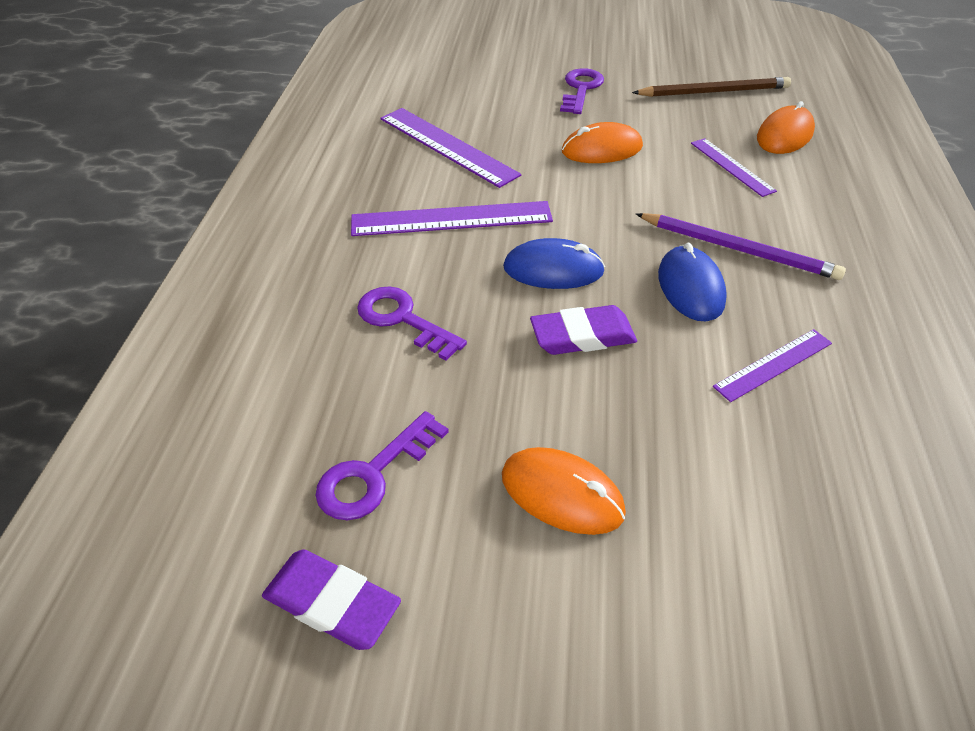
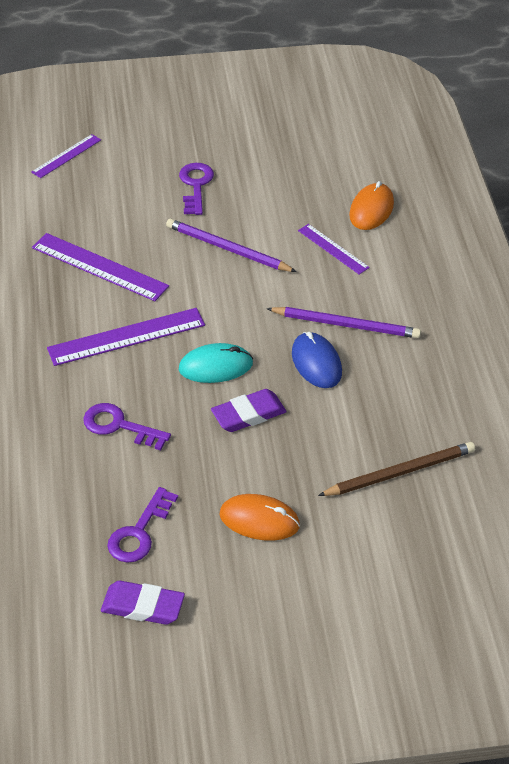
camera: 15 degrees left, 0 degrees up
(553, 269) = (215, 366): blue mouse -> turquoise mouse
(602, 149) = (227, 249): orange mouse -> purple pencil
(714, 92) = (309, 170): brown pencil -> brown pencil (400, 472)
(773, 364) = (378, 411): purple ruler -> purple ruler (66, 156)

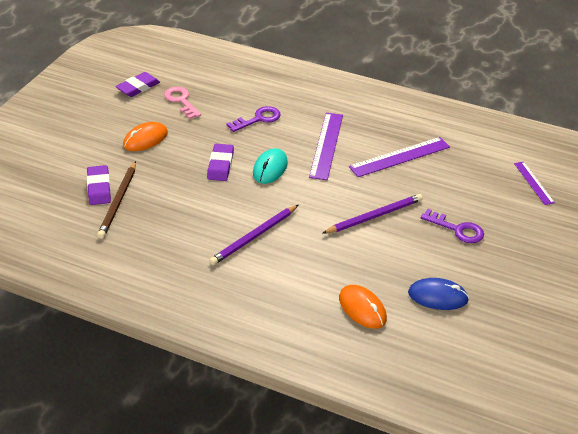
camera: 120 degrees right, 5 degrees down
(139, 532) = (181, 101): purple key -> pink key
(316, 363) = (234, 208): blue mouse -> blue mouse (437, 296)
(333, 249) = (334, 266): purple ruler -> none
(394, 507) = (99, 188): none -> purple eraser

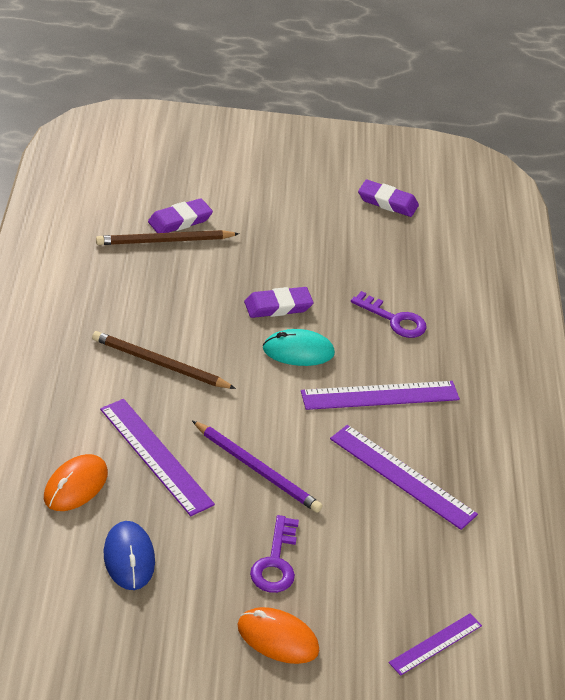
camera: 65 degrees right, 0 degrees up
(145, 139) = (289, 233): orange mouse -> orange mouse (277, 638)
(181, 101) = (385, 244): pink key -> none
(254, 237) = (159, 364): purple pencil -> brown pencil
(346, 261) = (155, 456): none -> purple ruler

